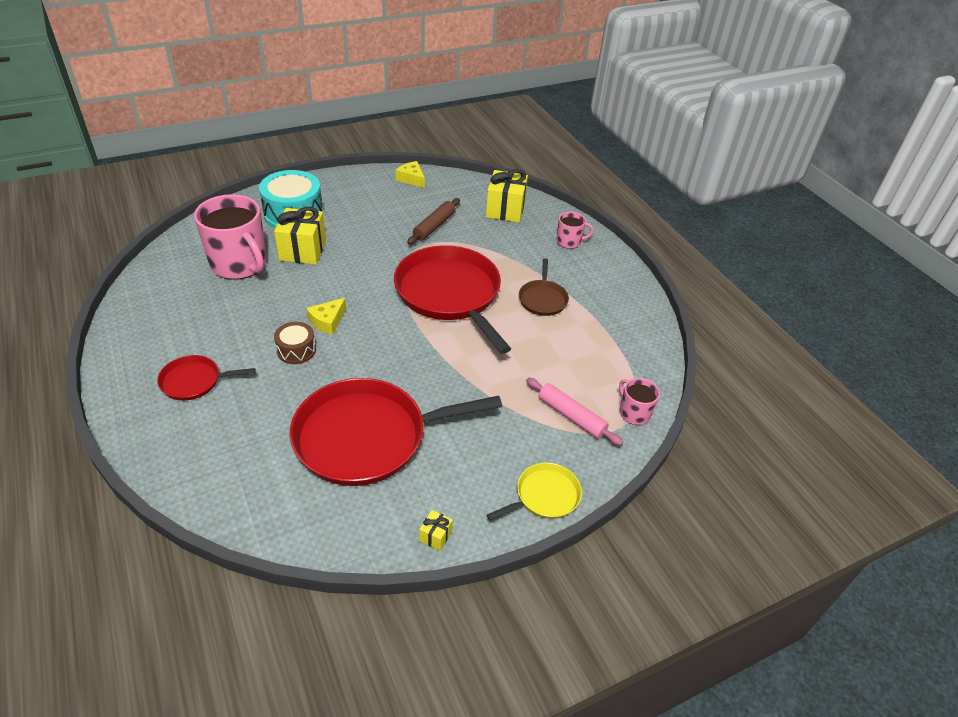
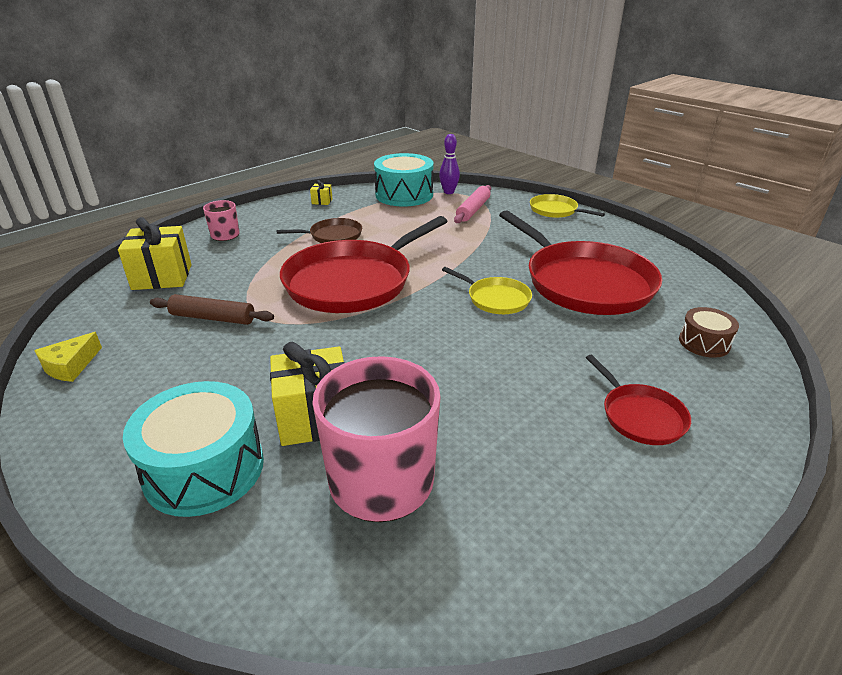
camera: 105 degrees left, 10 degrees down
(296, 350) = (519, 355): brown drum -> brown drum (704, 343)
(327, 321) = (454, 348): yellow cheese -> none
(376, 365) = (496, 299): none -> yellow pan
(435, 536) = (633, 238): yellow gift -> yellow gift (322, 201)
(634, 371) = (404, 195): none -> turquoise drum
(634, 412) = (449, 192): pink mug -> purple bowling pin

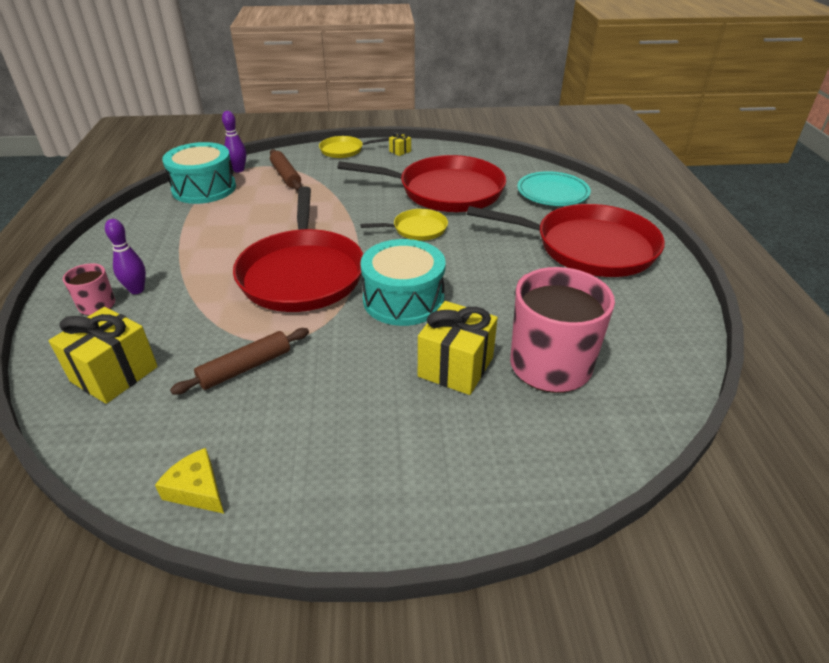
camera: 50 degrees left, 5 degrees up
(70, 366) = (197, 489): yellow cheese -> yellow cheese turned 150 degrees clockwise
(204, 469) = (454, 445): turquoise drum -> turquoise drum (403, 300)
(256, 237) = (137, 290): none -> purple bowling pin
(322, 201) = (135, 228): yellow gift -> yellow gift (400, 151)
(333, 236) = (211, 250): brown pan -> none
(473, 210) = (286, 176): pink rolling pin -> brown rolling pin
(640, 416) = (588, 247): red pan -> red pan, size x2.12
(704, 343) = (552, 193): brown drum -> turquoise plate

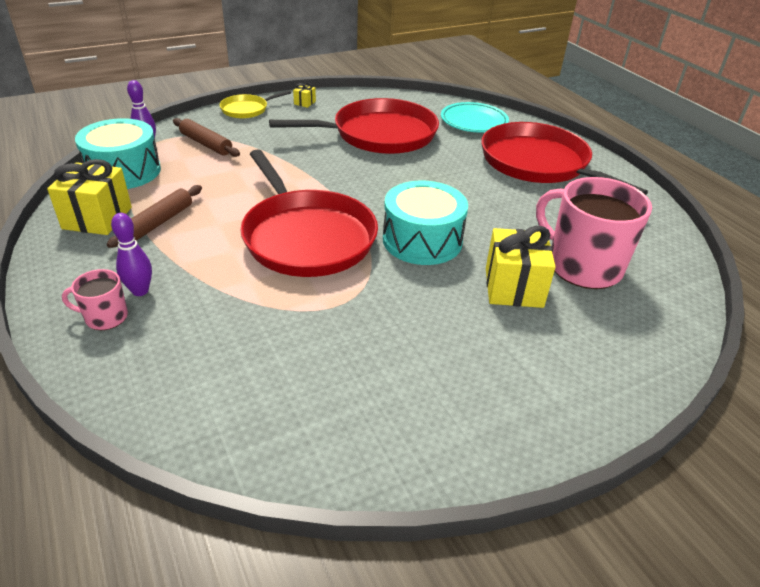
camera: 25 degrees left, 0 degrees up
(114, 374) = (192, 380): yellow gift -> yellow gift (97, 218)
(197, 489) = (377, 459): yellow cheese -> none
(245, 367) = (326, 337): brown rolling pin -> brown rolling pin (159, 222)
(417, 229) = (382, 174): yellow pan -> none
(588, 247) = (538, 163): red pan -> red pan turned 120 degrees counterclockwise

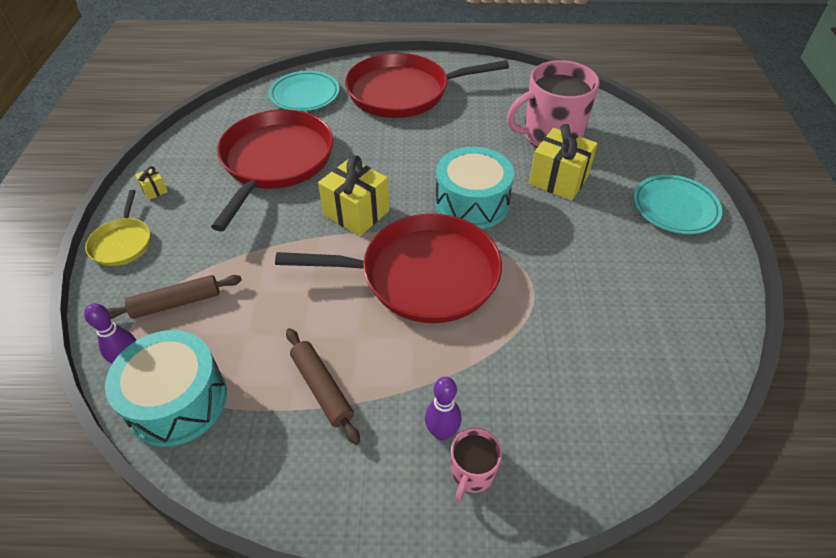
camera: 60 degrees left, 10 degrees up
(97, 218) = (272, 449): yellow gift -> yellow gift (356, 213)
(560, 393) = (674, 208): none -> turquoise plate

